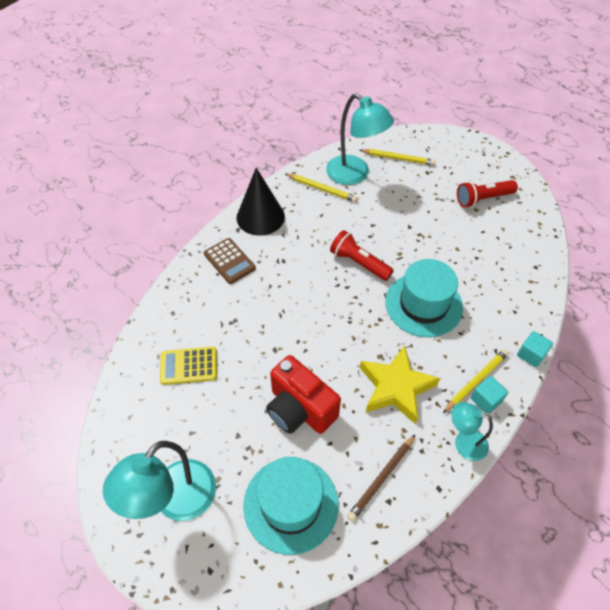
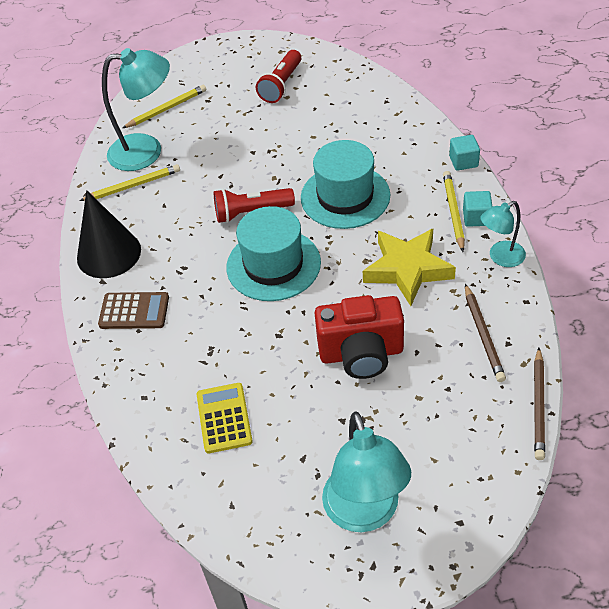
camera: 45 degrees left, 5 degrees down
(189, 366) = (224, 418): yellow calculator -> yellow calculator turned 135 degrees clockwise
(290, 504) = (449, 418): turquoise hat -> turquoise hat (273, 265)
(349, 562) = (539, 406): none -> brown pencil

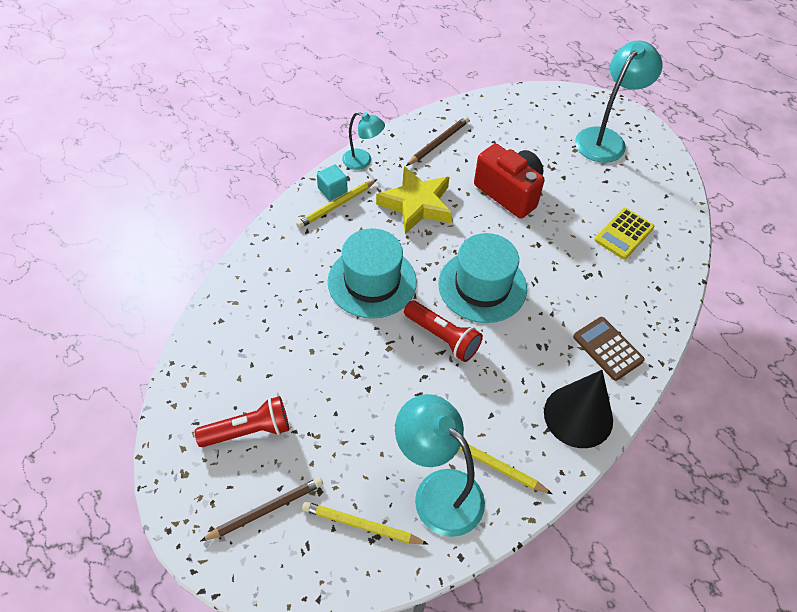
camera: 135 degrees left, 5 degrees up
(463, 161) = (272, 225): turquoise cube -> none
(539, 406) = (467, 101): brown pencil -> brown pencil (266, 510)

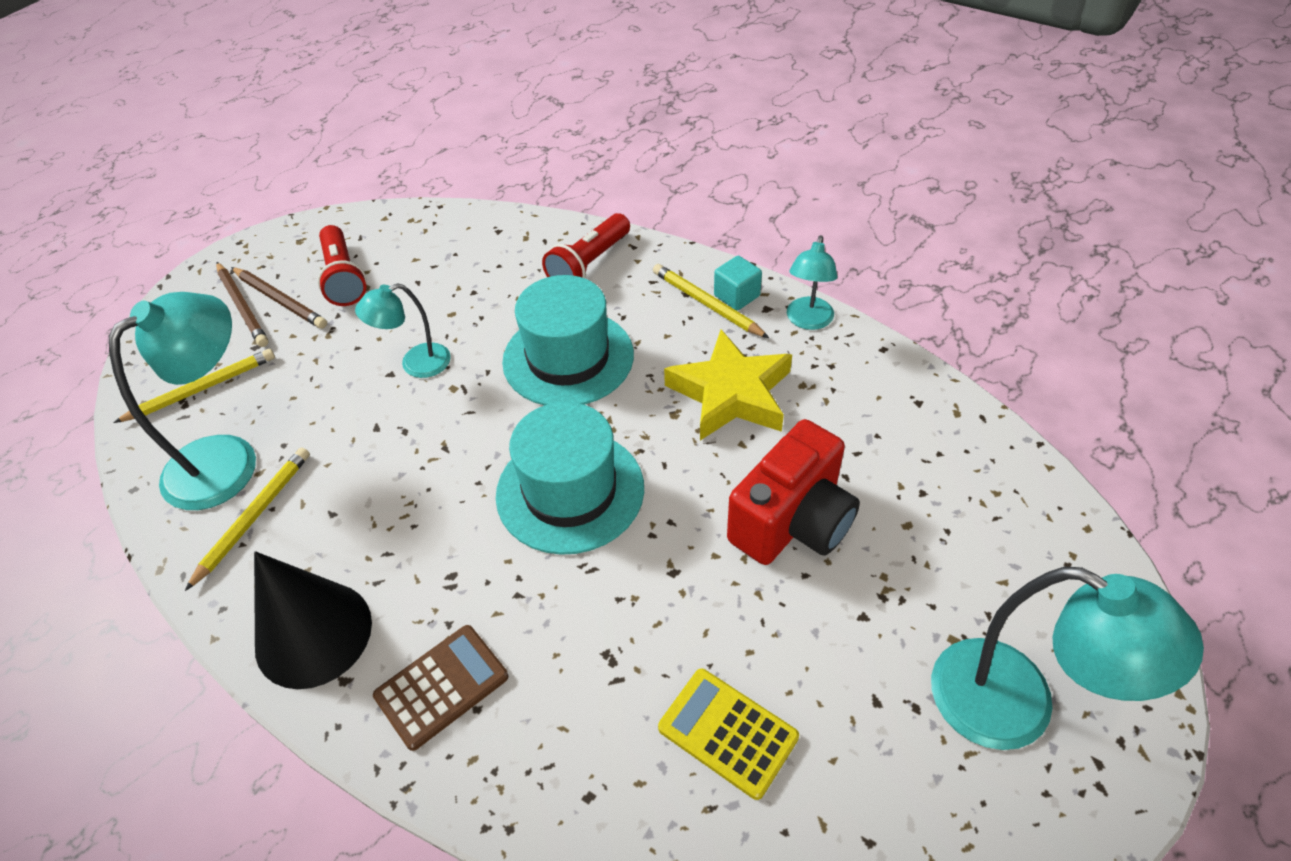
camera: 90 degrees right, 5 degrees down
(361, 372) = (415, 364): none -> turquoise lamp
(361, 525) = (202, 388): yellow pencil -> yellow pencil turned 45 degrees clockwise
(438, 143) = (887, 410): brown pencil -> brown pencil (280, 300)
(443, 337) = (470, 447): red flashlight -> red flashlight (589, 264)

